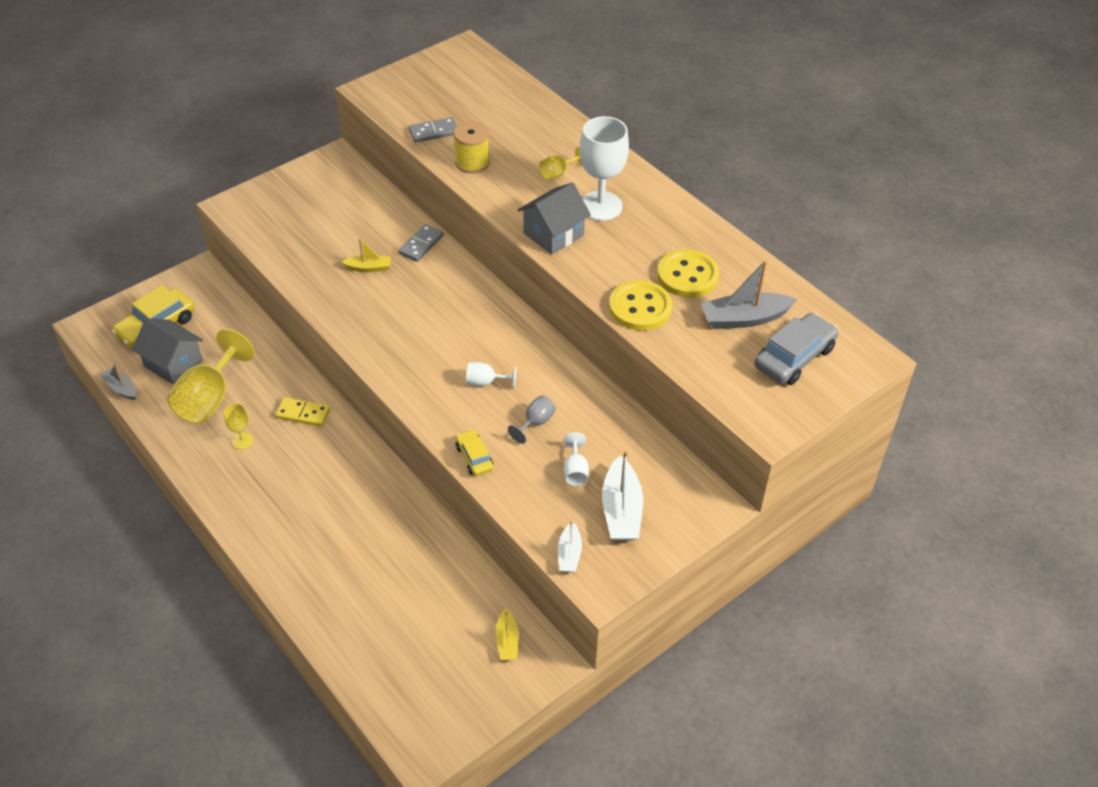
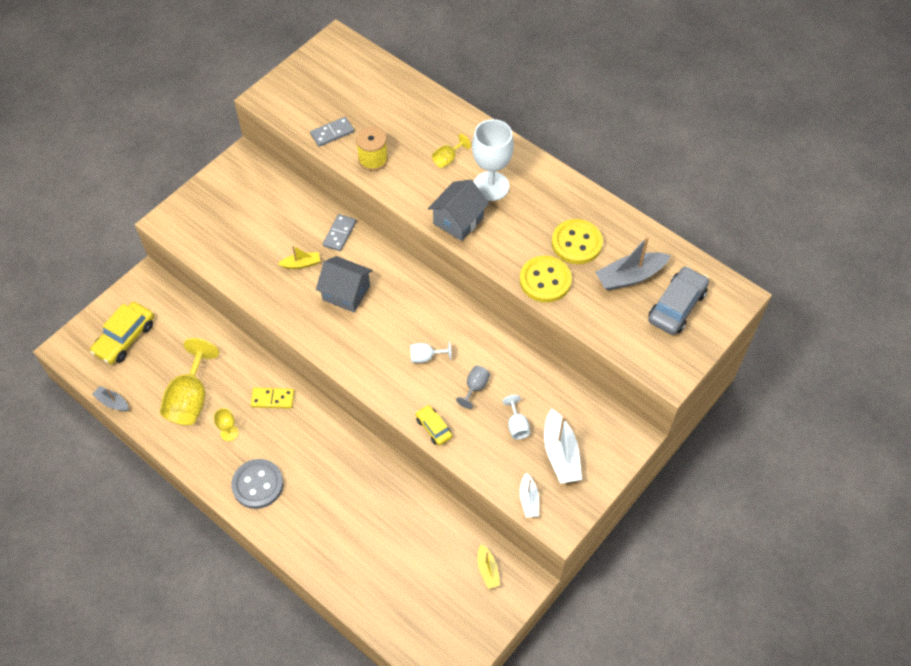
camera: 10 degrees left, 10 degrees up
(173, 363) = (150, 371): grey house -> grey house (346, 293)
(258, 500) = (258, 484): none -> grey button

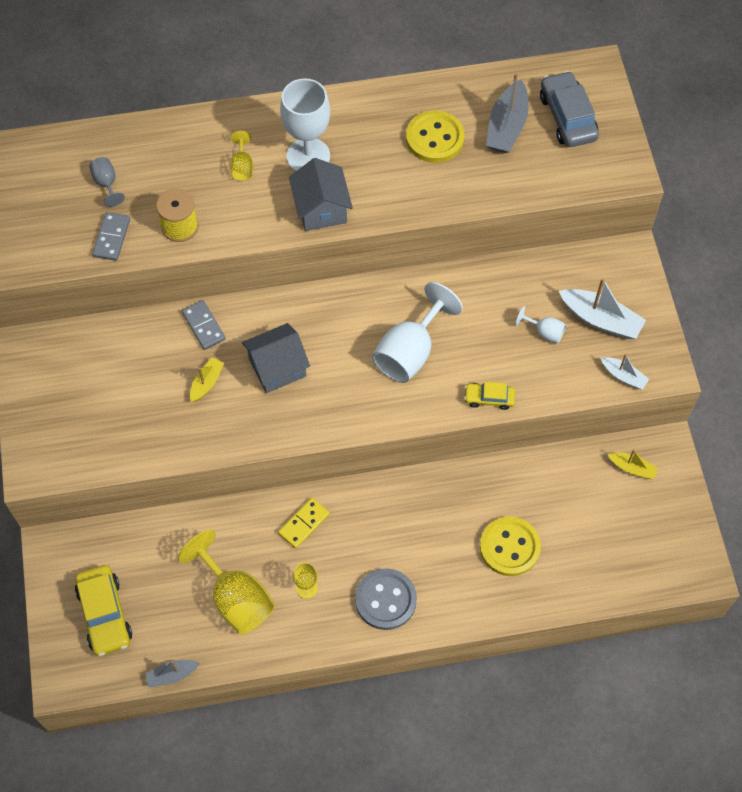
camera: 50 degrees left, 5 degrees up
(426, 357) = (410, 352): white goblet -> white goblet, size x2.09
(475, 387) = (477, 336): grey goblet -> grey goblet (106, 183)
(545, 280) = (451, 190): yellow button -> yellow button (509, 547)

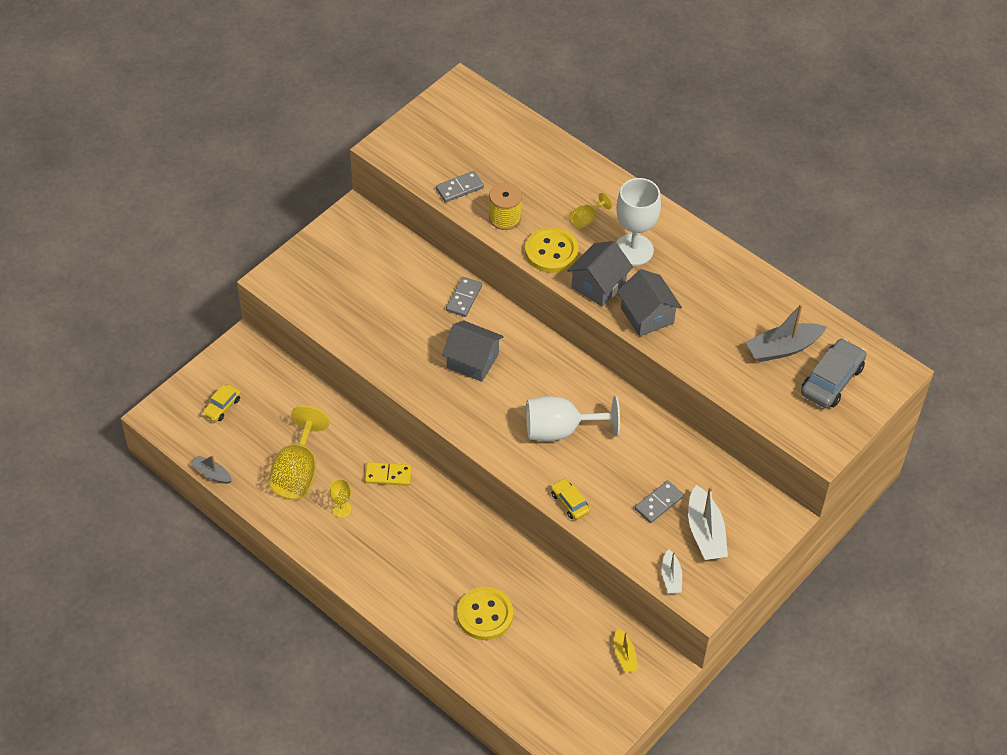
camera: 50 degrees right, 10 degrees down
(105, 614) = (222, 406): yellow car -> yellow car, size x0.57
(106, 183) = (497, 157): grey goblet -> none
(207, 383) = (423, 329): yellow boat -> none
(385, 600) = (374, 563): grey button -> none
(386, 197) = (647, 315): none -> grey house
(434, 138) = (726, 312): yellow button -> yellow button (551, 251)
(544, 332) = (658, 503): white goblet -> grey domino

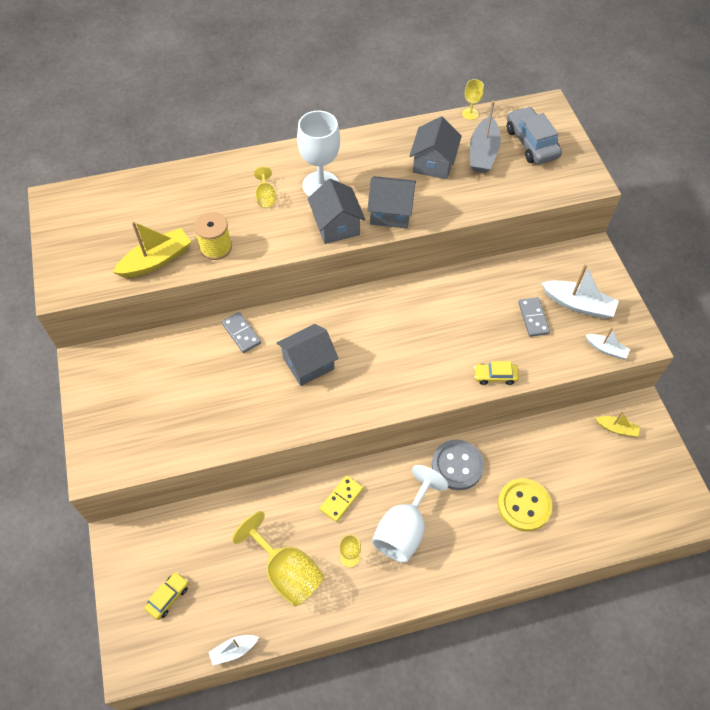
camera: 55 degrees left, 5 degrees up
(212, 473) = (233, 650): grey boat -> white boat
(222, 406) = (168, 597): yellow car -> yellow car turned 120 degrees counterclockwise
(459, 188) = (156, 260): grey domino -> yellow boat
(485, 544) = (457, 465): none -> grey button
(551, 251) = (277, 236): yellow button -> none
(560, 430) = (421, 342): white goblet -> white goblet (404, 529)
(734, 317) = (433, 163): none -> grey house
(826, 314) = (470, 114): none -> yellow goblet

